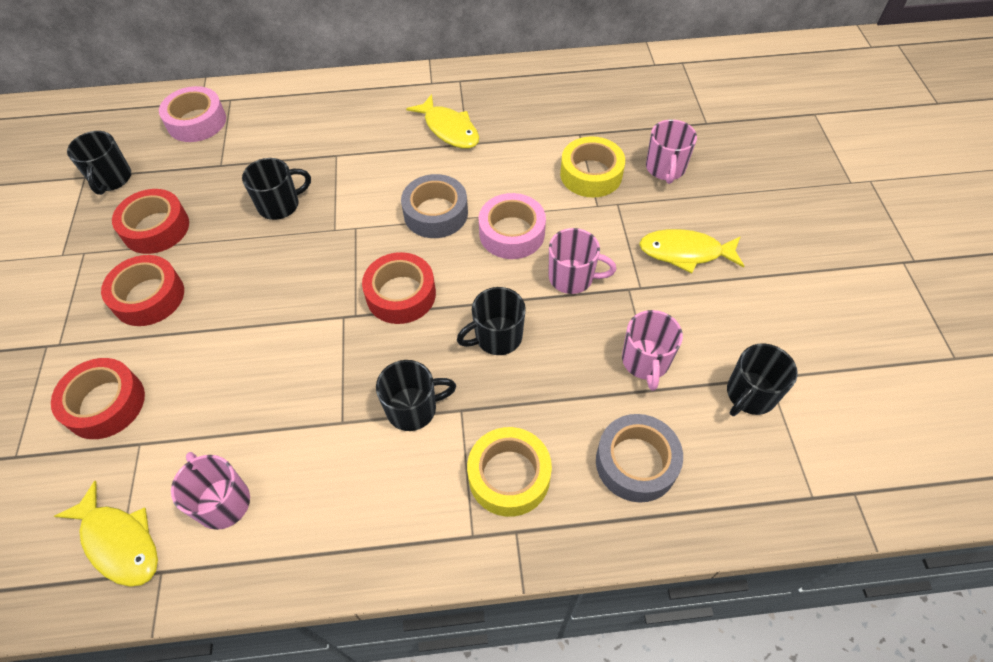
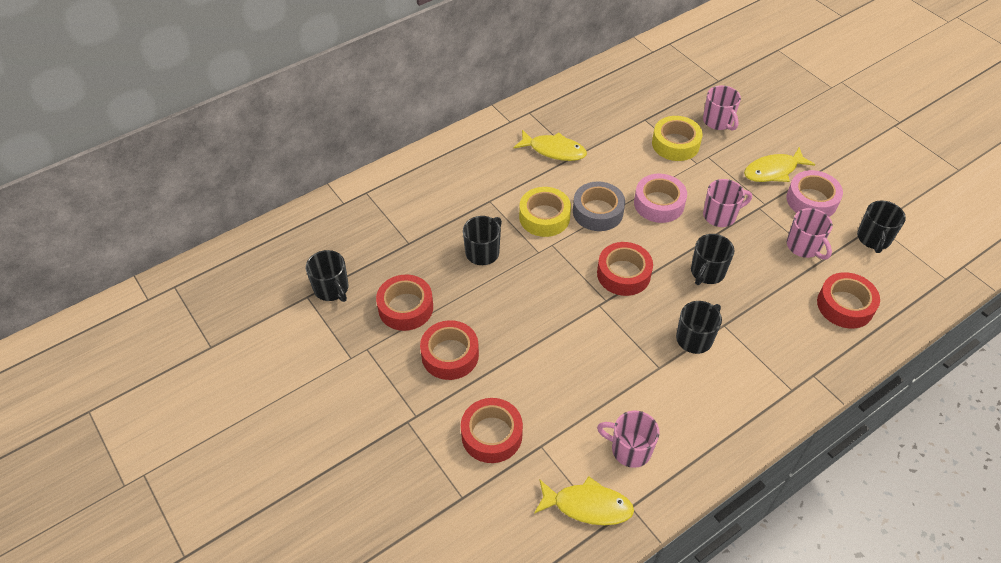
camera: 30 degrees left, 5 degrees down
(196, 122) = (356, 219): pink tape -> pink tape (811, 200)
(509, 476) = (783, 348): yellow tape -> yellow tape (544, 217)
(636, 462) = (845, 305): grey tape -> red tape

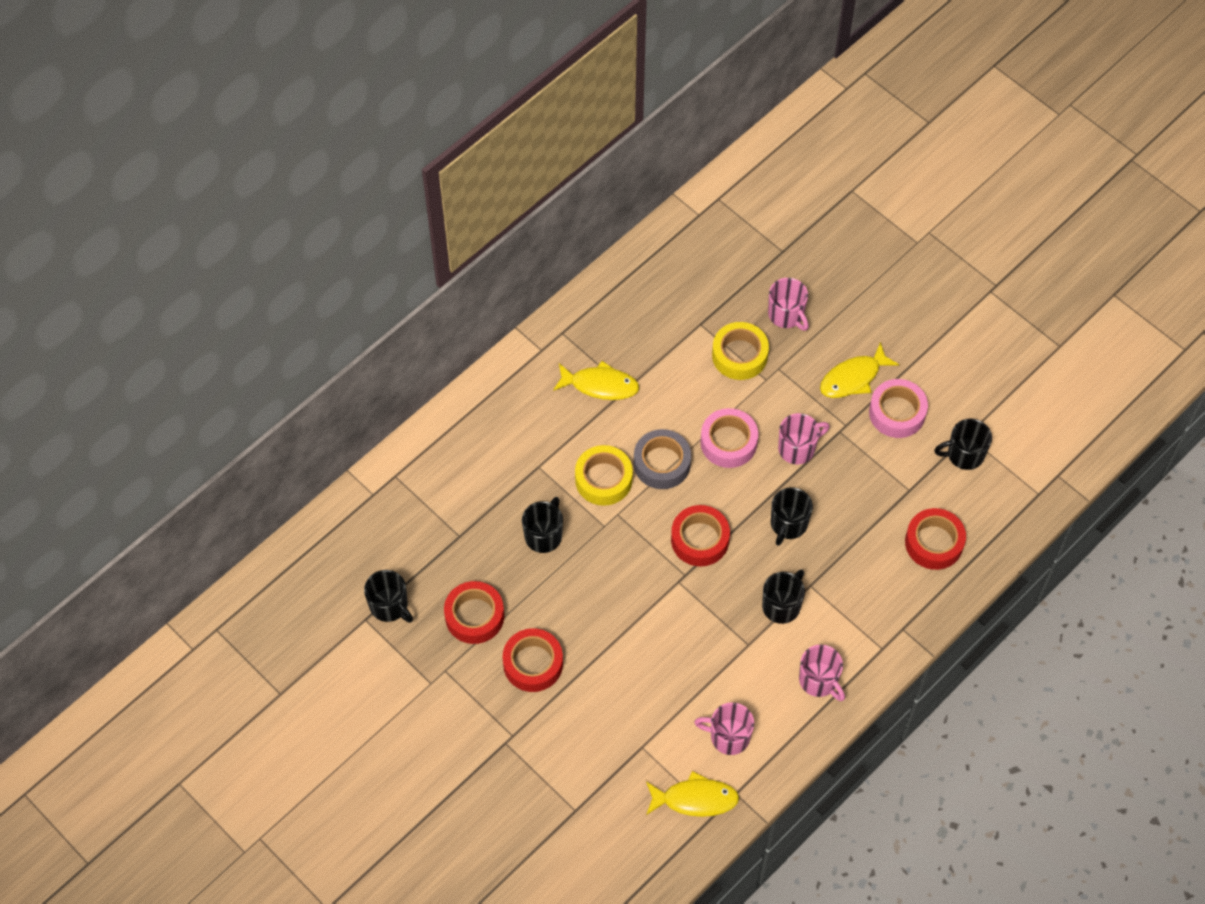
camera: 10 degrees left, 10 degrees up
(491, 435) = (592, 743): red tape -> none
(804, 246) = (890, 476): pink mug -> pink mug (819, 680)
(873, 239) = (964, 454): black mug -> black mug turned 75 degrees clockwise

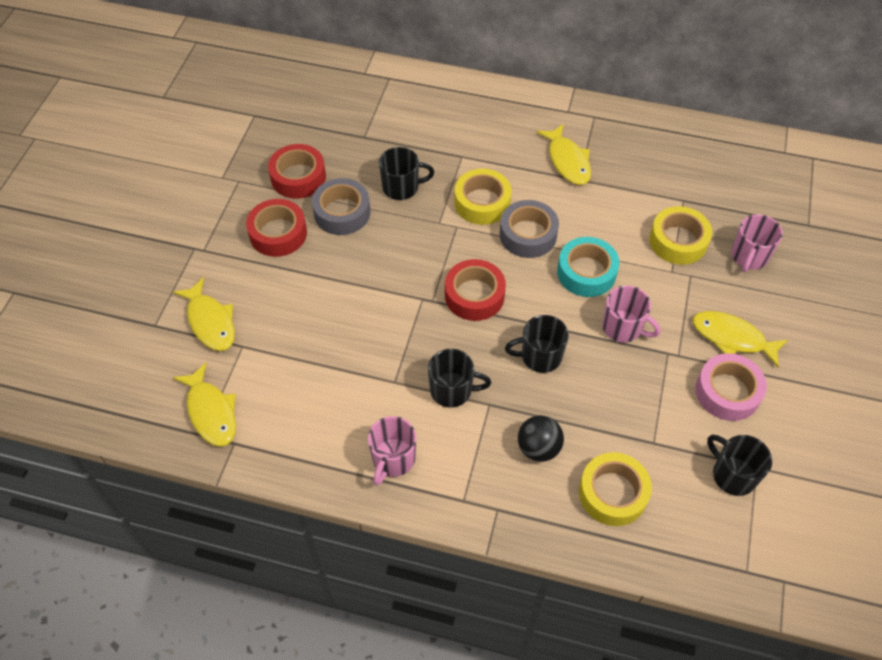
camera: 60 degrees right, 5 degrees down
(389, 606) = (274, 123): black mug -> none
(542, 599) = (342, 212): none -> grey tape
(600, 762) = (210, 322): none -> yellow fish
(728, 442) = (586, 272): pink tape -> turquoise tape
(728, 736) = (290, 409): pink mug -> none
(868, 572) = (538, 448): none -> black ball
(934, 543) = (612, 493): red tape -> yellow tape

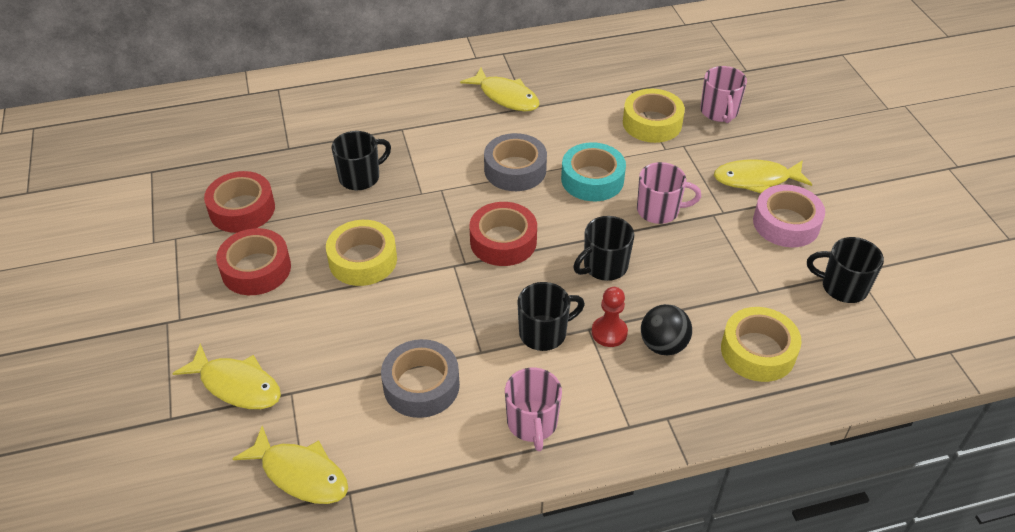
camera: 30 degrees left, 10 degrees down
(342, 212) = (313, 223): grey tape -> grey tape (421, 385)
(482, 202) = (451, 160): yellow tape -> yellow tape (363, 260)
(503, 415) = (609, 332): none -> red pawn

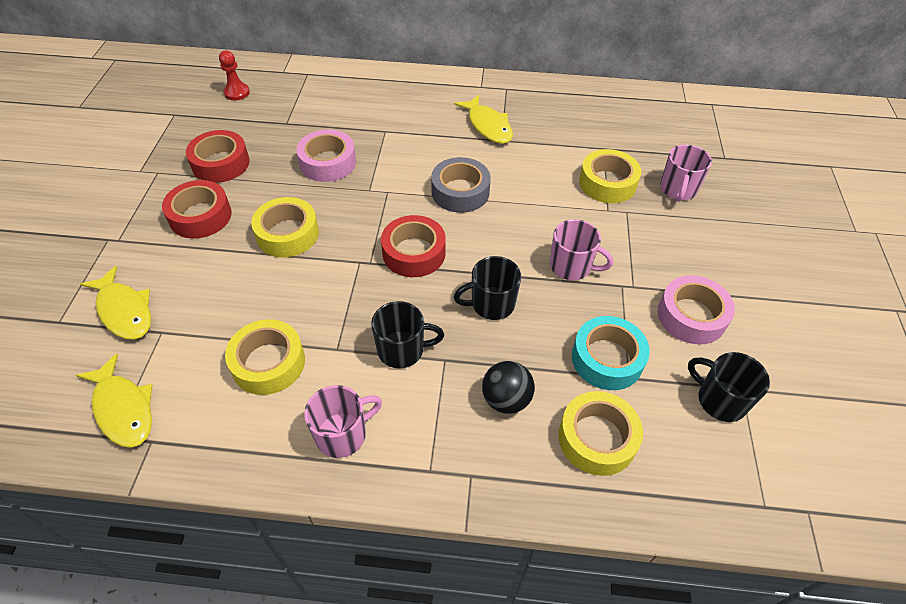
camera: 20 degrees right, 5 degrees up
(360, 177) = (328, 162): black mug -> pink tape
(421, 385) = (268, 363): grey tape -> yellow tape
(532, 423) = (342, 434): pink mug -> pink mug turned 135 degrees counterclockwise
(592, 179) = (524, 219): turquoise tape -> turquoise tape (607, 359)
(609, 332) = (461, 369): red pawn -> red pawn (237, 93)
(756, 179) = (682, 264): yellow fish -> none

